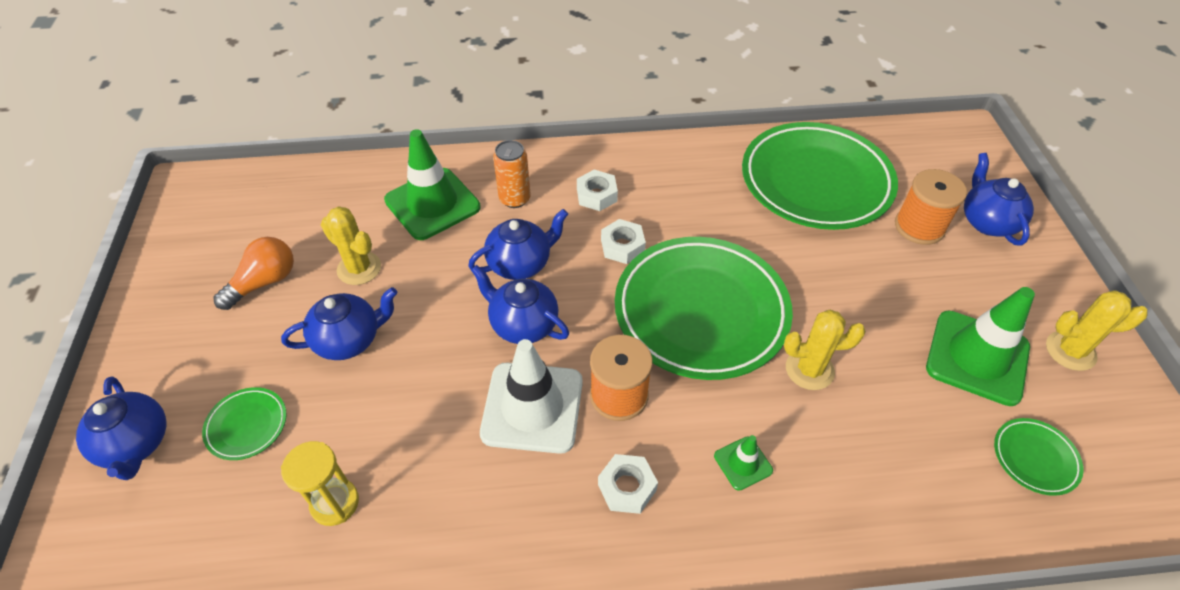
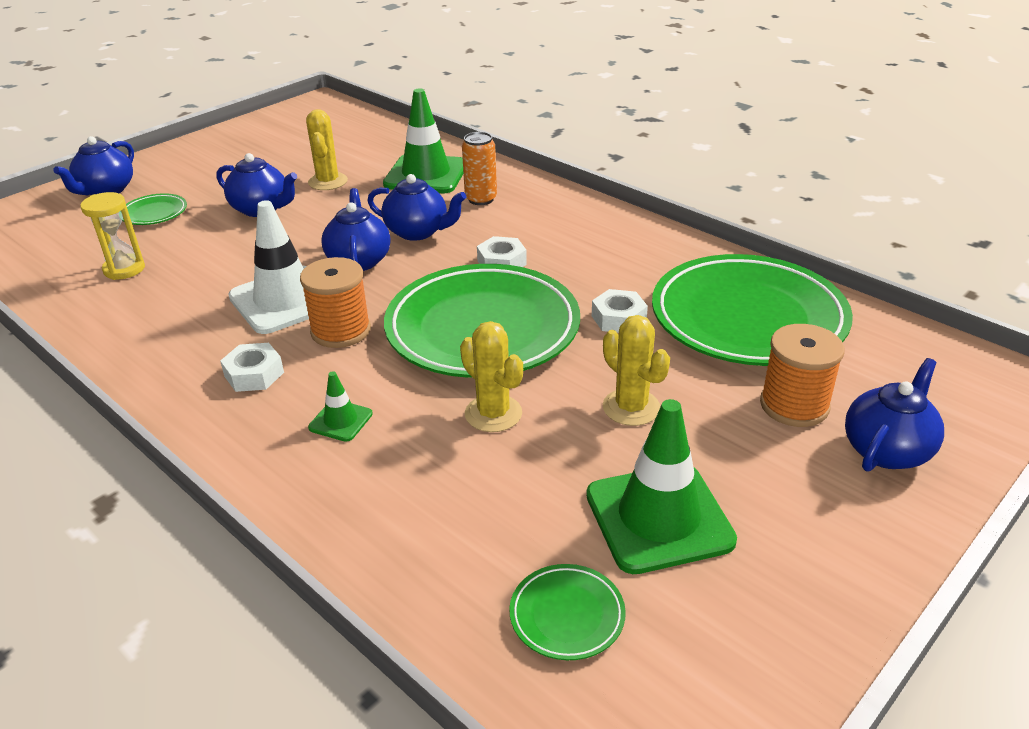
camera: 50 degrees right, 15 degrees down
(264, 282) = (274, 161): orange light bulb -> none
(596, 195) = (540, 227): white nut -> white nut (618, 318)
(1070, 351) = (775, 592): yellow cactus -> yellow cactus (631, 407)

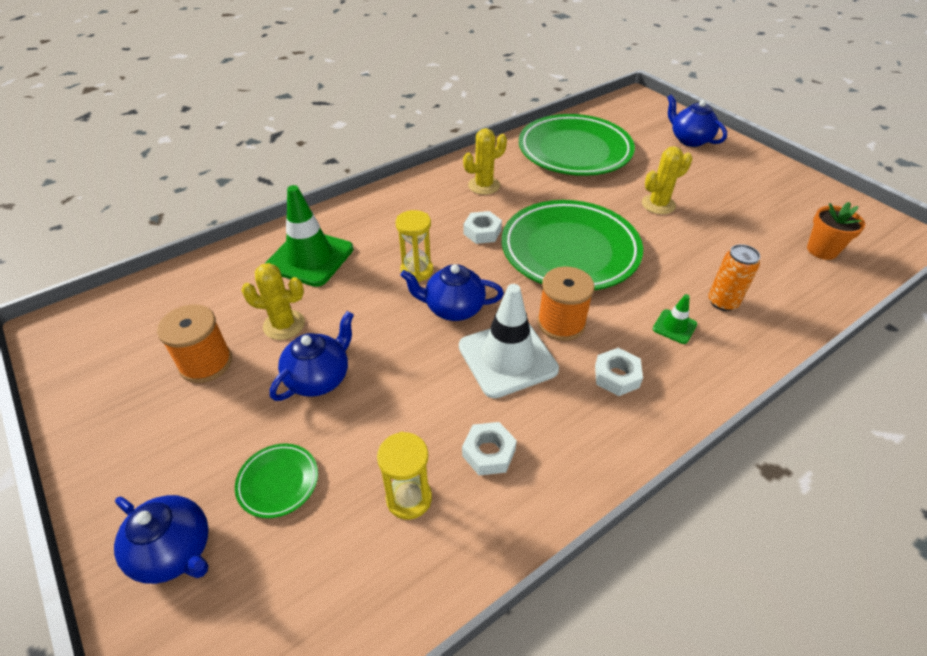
camera: 80 degrees left, 10 degrees up
(418, 232) = (417, 271): blue teapot -> yellow hourglass
(481, 199) = (375, 231): orange can -> orange can (722, 302)
(493, 414) = (665, 256): yellow cactus -> yellow cactus (484, 185)
(567, 615) = (822, 250): green plate -> orange flower pot
(618, 318) = (567, 194): white nut -> white nut (488, 453)
(659, 518) = (748, 211): green traffic cone -> none
(794, 405) = (656, 155): orange spool -> orange spool (206, 363)

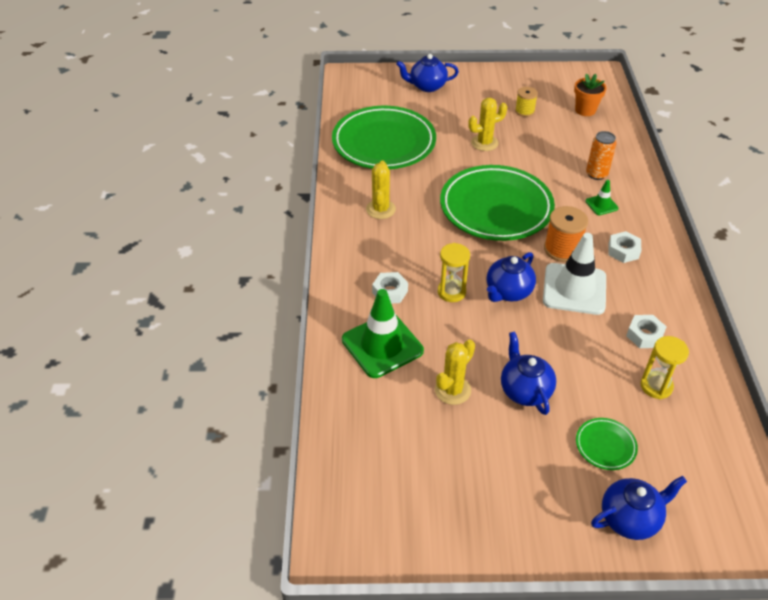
camera: 55 degrees left, 0 degrees up
(206, 363) = (460, 451): orange spool -> none
(482, 232) = (437, 238): white nut -> white nut (390, 292)
(658, 204) = (484, 143): yellow cactus -> yellow cactus turned 60 degrees clockwise
(748, 209) = (524, 111): none -> yellow spool

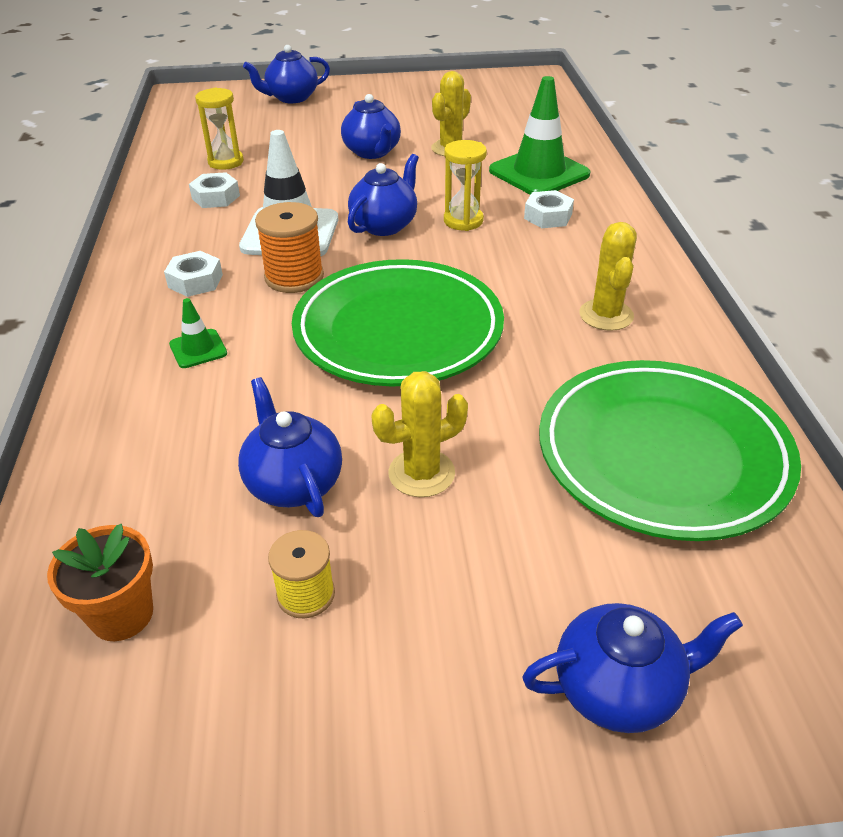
camera: 175 degrees right, 5 degrees down
(536, 143) = (293, 483): none -> blue teapot
(596, 174) = (180, 411): orange can -> none
(605, 446) = (298, 127): green plate -> none

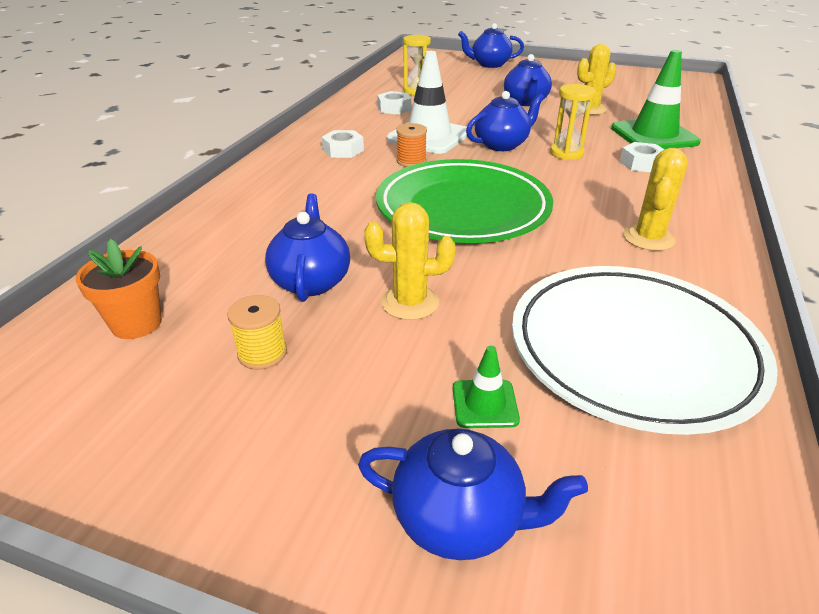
camera: 25 degrees right, 5 degrees down
(198, 349) = (313, 187): green traffic cone -> green traffic cone (485, 404)
(294, 277) = (411, 161): orange spool -> orange spool, size x0.64
(662, 455) = (632, 351): green plate -> white plate

